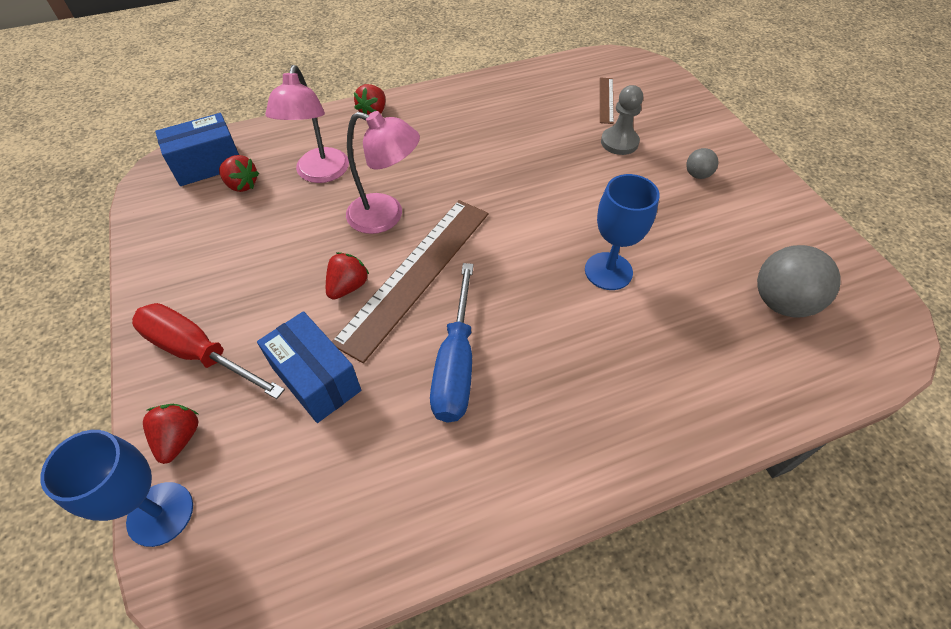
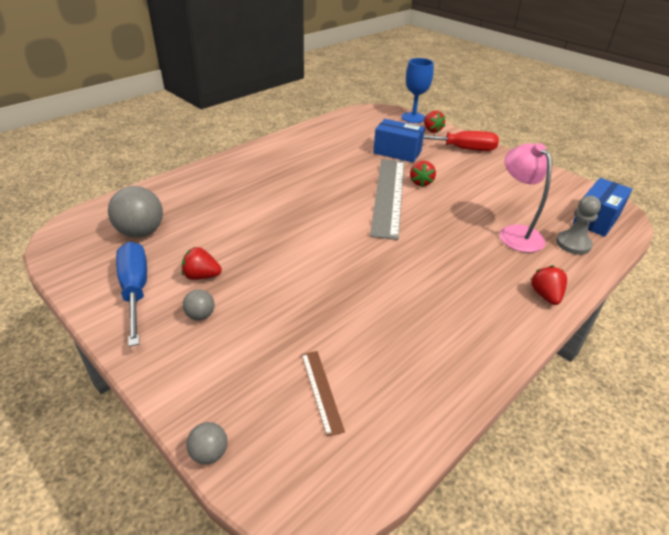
camera: 155 degrees right, 15 degrees down
(242, 185) = (554, 213): red strawberry -> red strawberry (201, 276)
(386, 216) = (438, 219): pink lamp -> none
(416, 274) = (389, 195): brown ruler -> grey ruler
(456, 364) = (335, 168): blue screwdriver -> blue screwdriver (135, 290)
(608, 271) = (266, 223): blue goblet -> none
(619, 142) = (287, 331): grey pawn -> grey pawn (573, 244)
(690, 89) = (209, 453): none -> grey ball

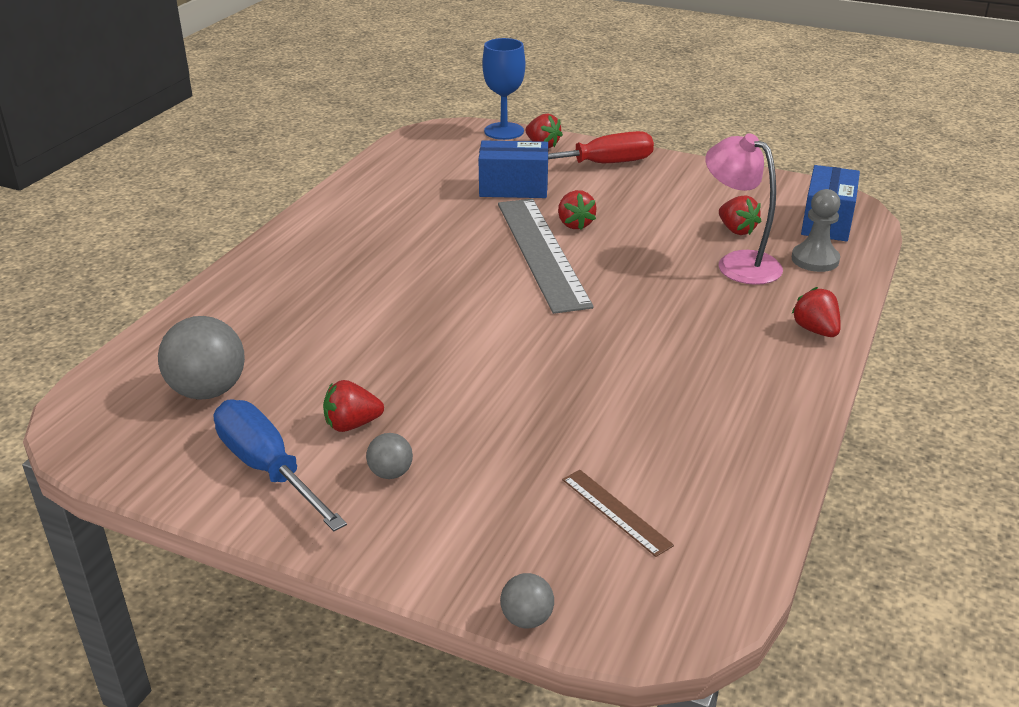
camera: 20 degrees left, 5 degrees down
(527, 210) = (736, 230): none -> red strawberry

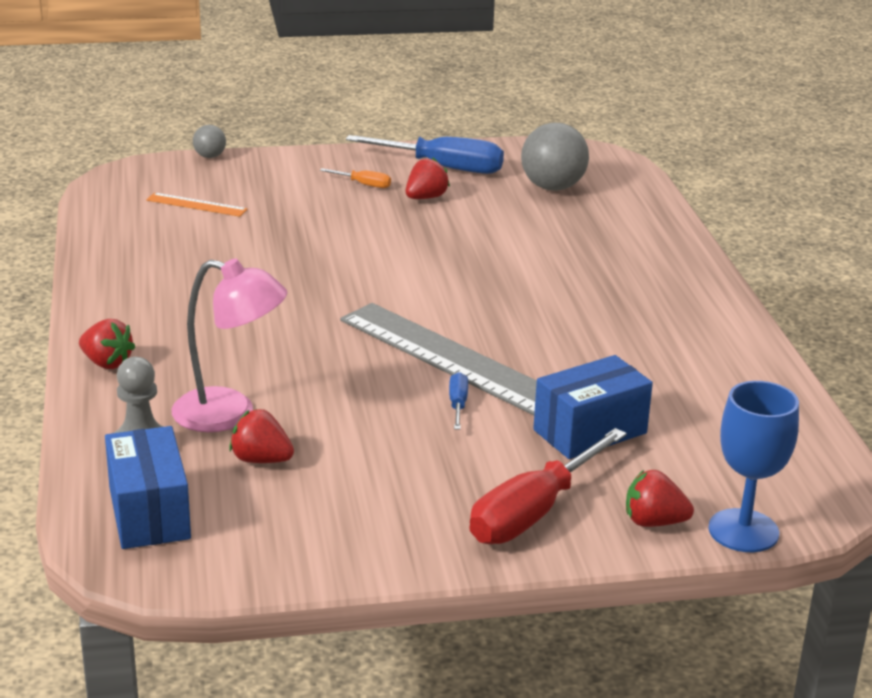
camera: 145 degrees right, 5 degrees down
(391, 473) = (364, 184): grey ball -> orange screwdriver
(575, 224) = (457, 404): red strawberry -> blue screwdriver
(615, 512) = (196, 205): brown ruler -> orange ruler

